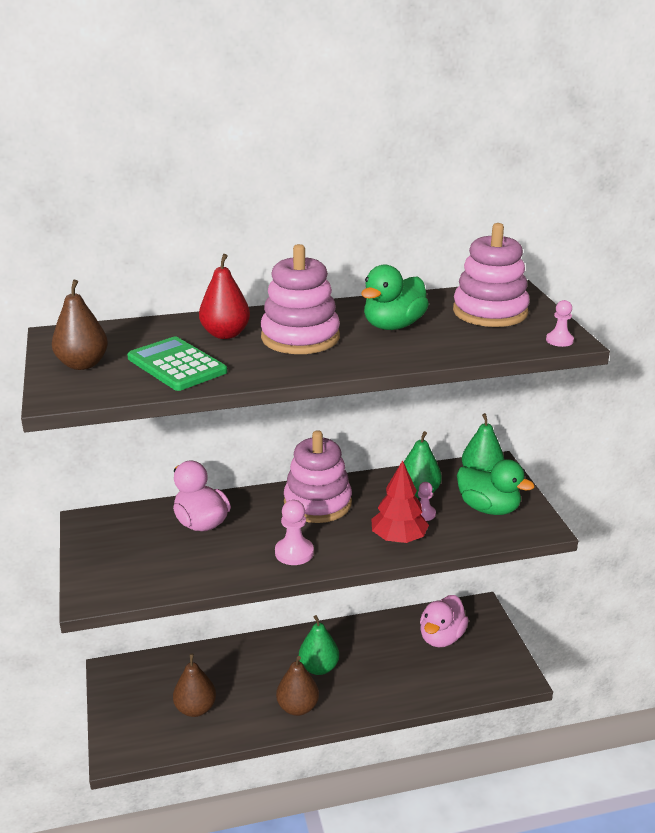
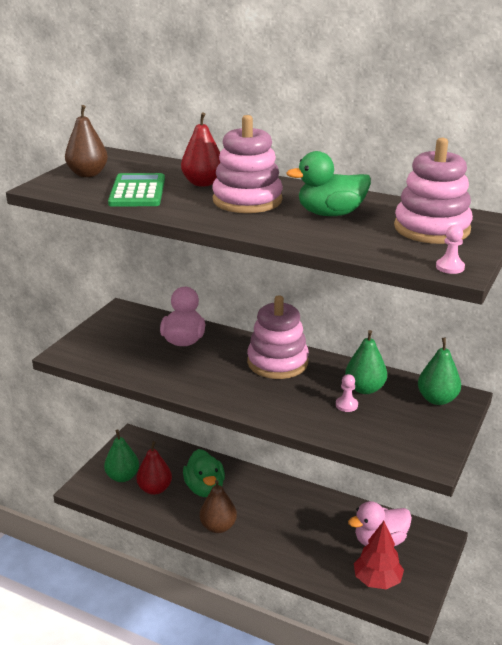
camera: 40 degrees right, 0 degrees up
(195, 708) = (155, 489): brown pear -> red pear
(294, 552) = (216, 386): pink pawn -> none
(319, 667) = (262, 509): green pear -> green pear (122, 477)
(398, 538) = (302, 412): red tree -> red tree (377, 580)
(488, 508) = (406, 426): green duck -> green duck (205, 488)

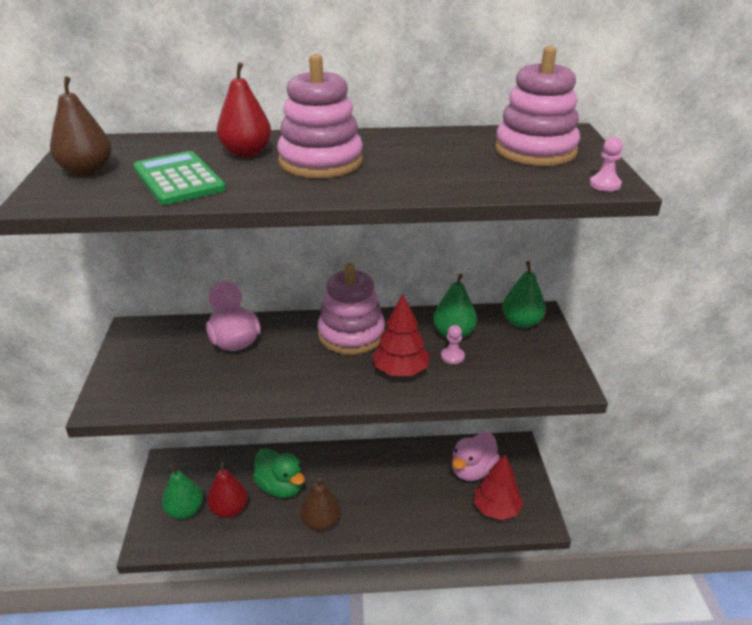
camera: 30 degrees left, 5 degrees up
(292, 401) = (400, 371): none -> red tree
(330, 214) = (424, 157): green duck -> none

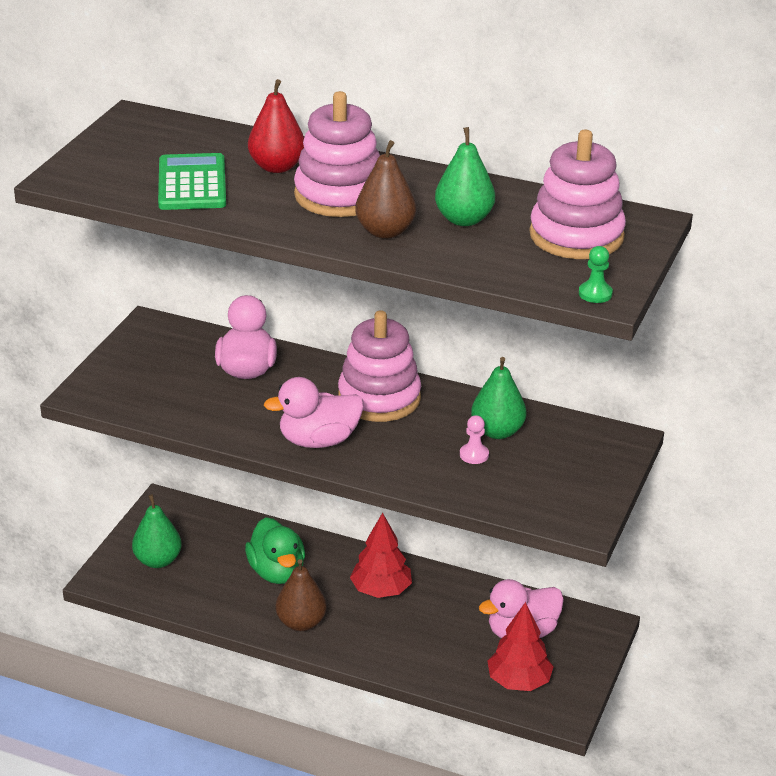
camera: 25 degrees right, 0 degrees up
(87, 172) = (117, 154): brown pear -> brown pear (385, 232)
(229, 509) = (206, 576): red pear -> none
(330, 382) = (318, 441): none -> pink duck
(400, 371) = (403, 452): red tree -> red tree (381, 590)
(521, 322) = (592, 443): green pear -> green pear (464, 219)
(605, 184) = (595, 294): pink pawn -> green pawn

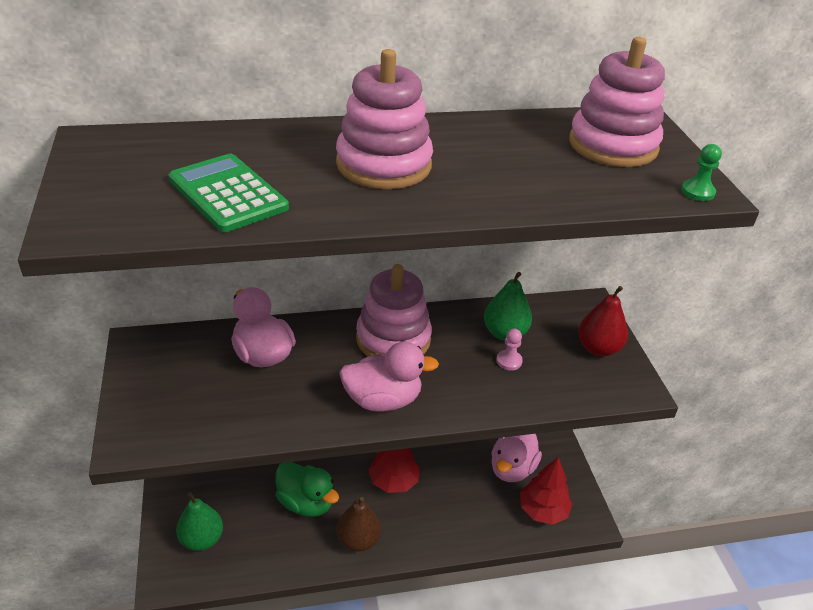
camera: 35 degrees left, 5 degrees up
(277, 167) = (294, 153): red pear -> red pear (598, 348)
(318, 441) = (383, 400): pink duck -> pink duck turned 135 degrees counterclockwise
(385, 232) = (466, 188): brown pear -> none
(464, 219) = (513, 157): green pear -> none

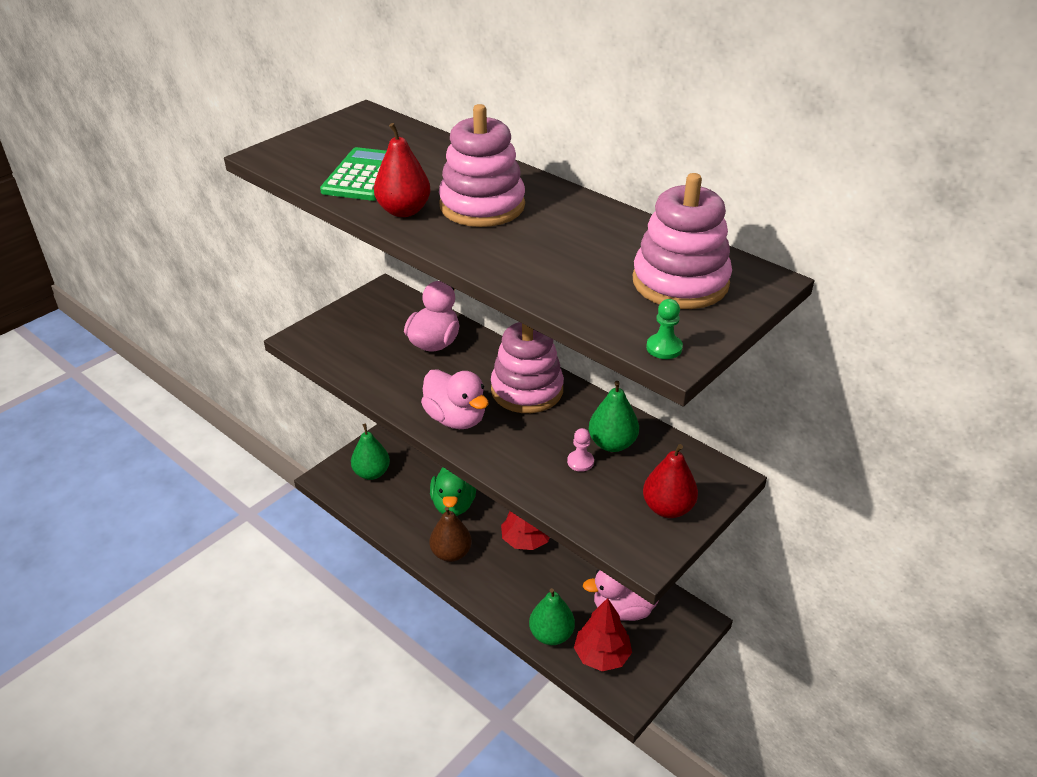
camera: 55 degrees right, 0 degrees up
(334, 204) = (404, 211): none -> red pear
(499, 528) = (551, 634): none -> green pear

